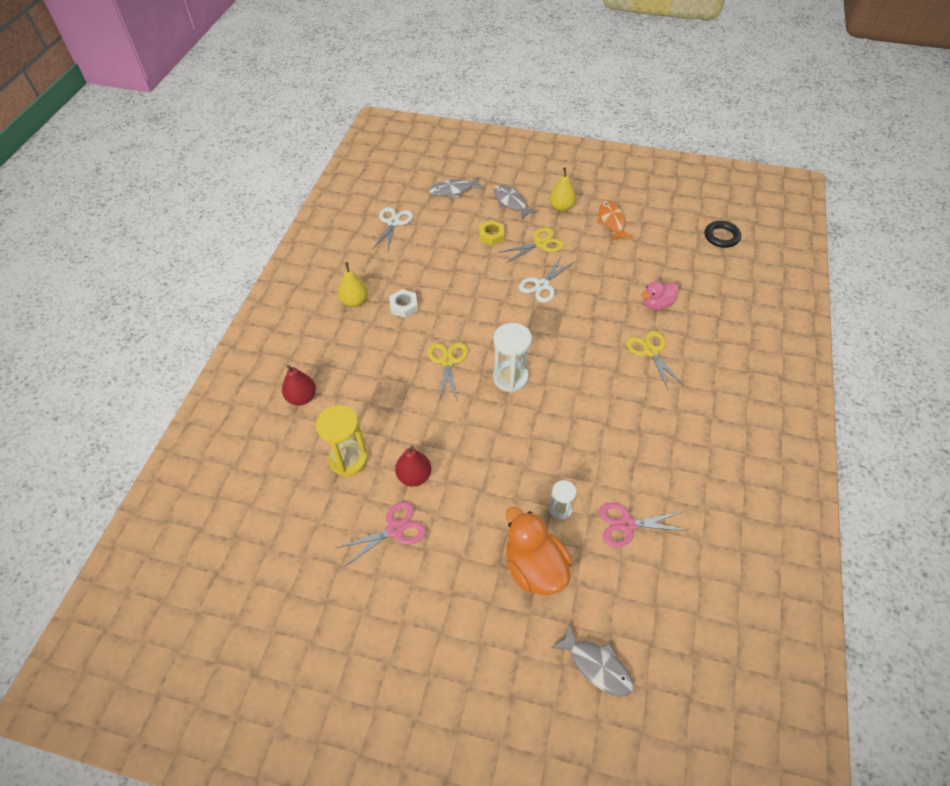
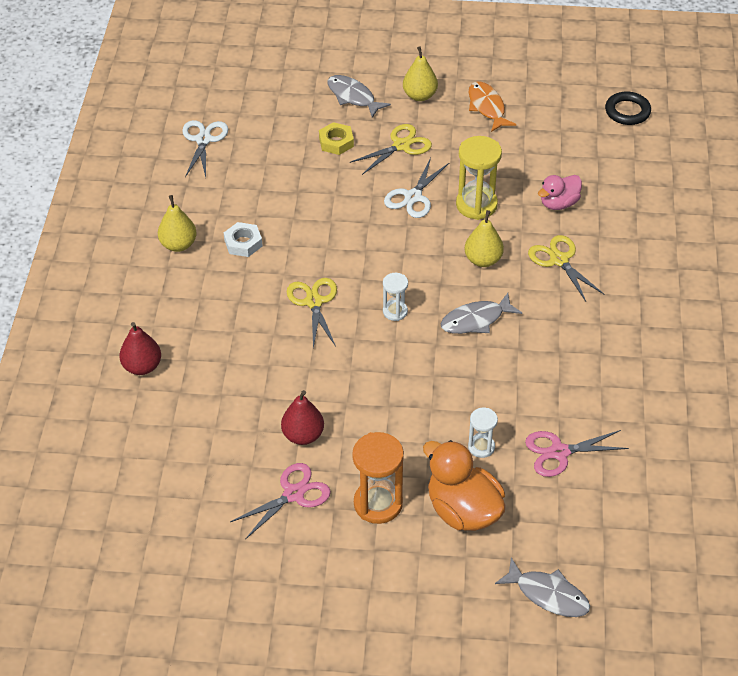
camera: 10 degrees left, 5 degrees down
(348, 459) = (219, 428): yellow hourglass -> yellow hourglass (476, 205)
(453, 190) = (273, 89): grey fish -> grey fish (476, 320)
(463, 549) = (378, 503): none -> orange hourglass
(510, 378) = (395, 311): white hourglass -> white hourglass, size x0.56
(588, 343) = (483, 260): none -> yellow pear

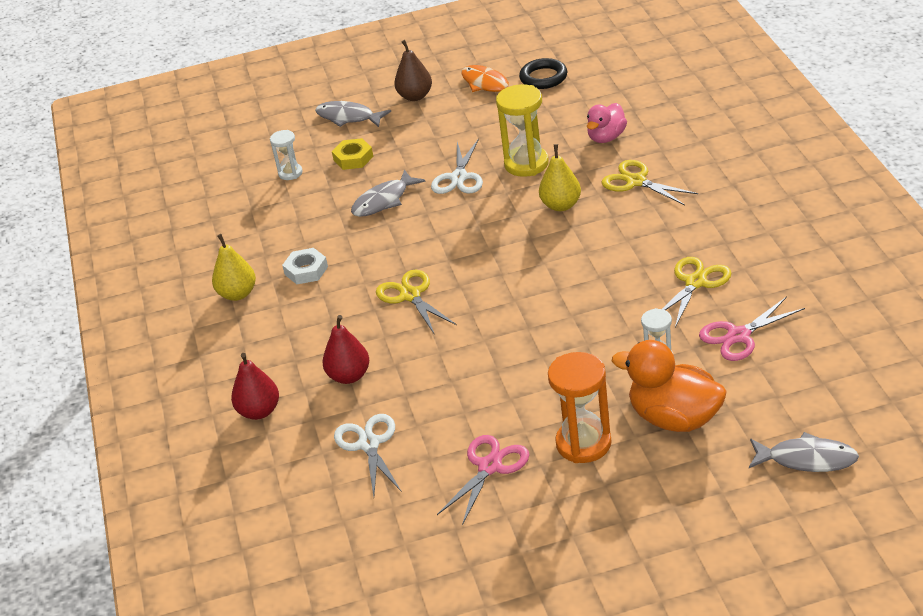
camera: 15 degrees left, 10 degrees down
(203, 140) = (213, 199): white scissors -> white scissors (369, 444)
(303, 435) = (468, 412): red pear -> red pear (349, 376)
(395, 311) = (499, 276): white hourglass -> white hourglass (290, 173)
(401, 146) = (421, 141): yellow scissors -> yellow scissors (695, 282)
(420, 96) = (415, 96): yellow pear -> brown pear
(476, 320) = (585, 256): grey fish -> grey fish (384, 201)
(627, 111) = (625, 47): black ring -> black ring (543, 77)

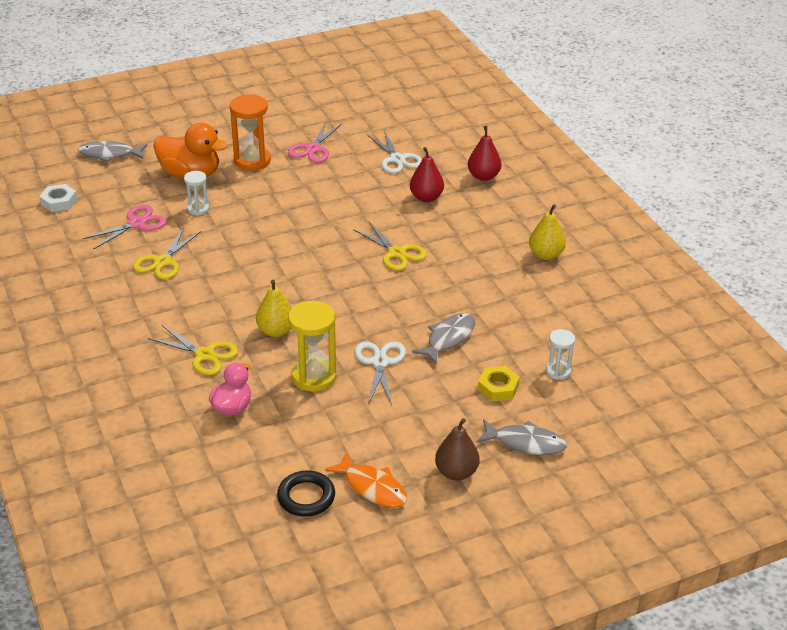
camera: 165 degrees right, 0 degrees up
(306, 270) = (495, 273): white nut -> white nut (59, 202)

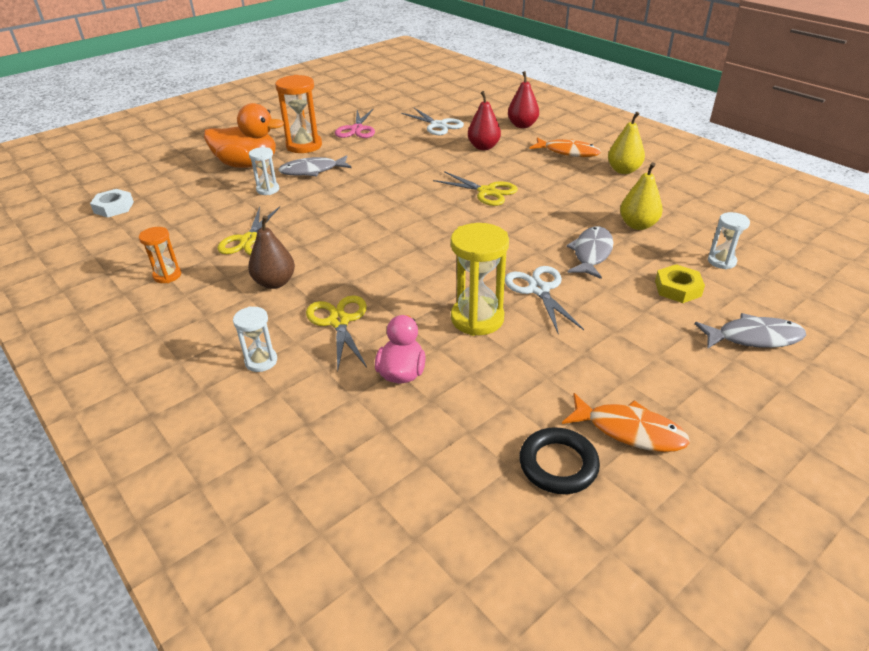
camera: 15 degrees left, 0 degrees up
(85, 283) = (167, 275): none -> orange hourglass
(109, 154) = (157, 162): grey fish -> grey fish (312, 171)
(133, 374) = (261, 361): none -> white hourglass
(137, 223) = (207, 212): pink scissors -> none
(204, 355) = (339, 321): yellow scissors -> yellow scissors turned 120 degrees counterclockwise
(276, 331) = (408, 281): yellow pear -> yellow pear (637, 225)
(456, 472) = (710, 388): brown pear -> brown pear (275, 282)
(507, 221) = (568, 152): none -> orange fish

